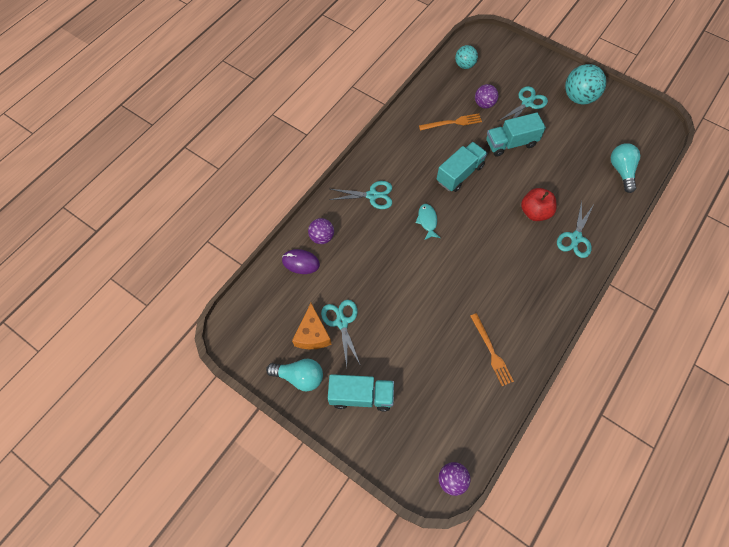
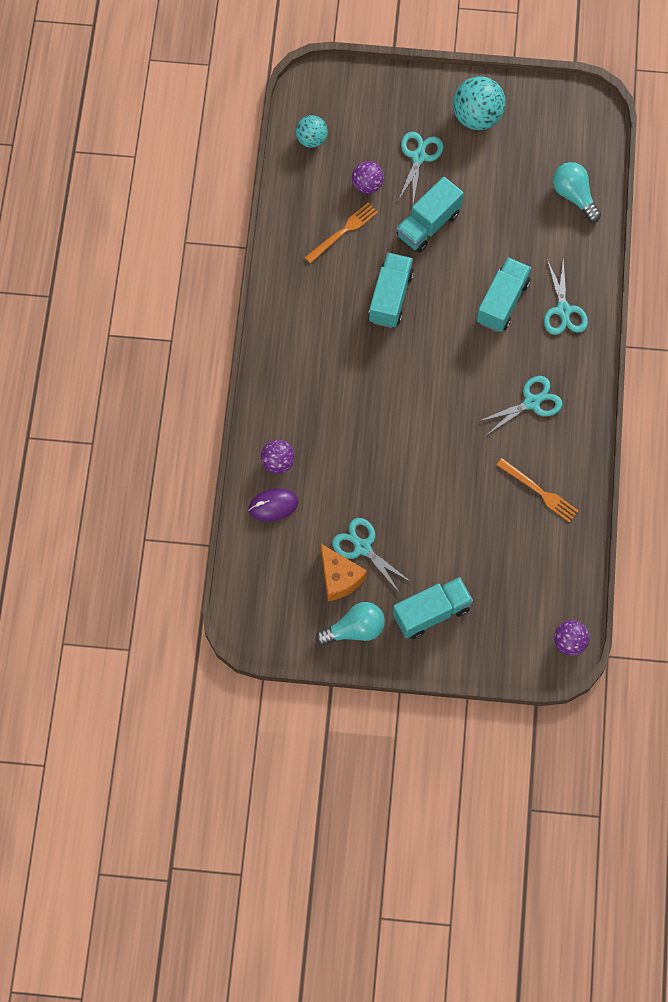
camera: 30 degrees left, 5 degrees up
(372, 195) = (304, 379): turquoise scissors -> turquoise scissors (531, 402)
(427, 221) = (387, 378): turquoise fish -> none
(535, 212) = (502, 302): red apple -> turquoise truck

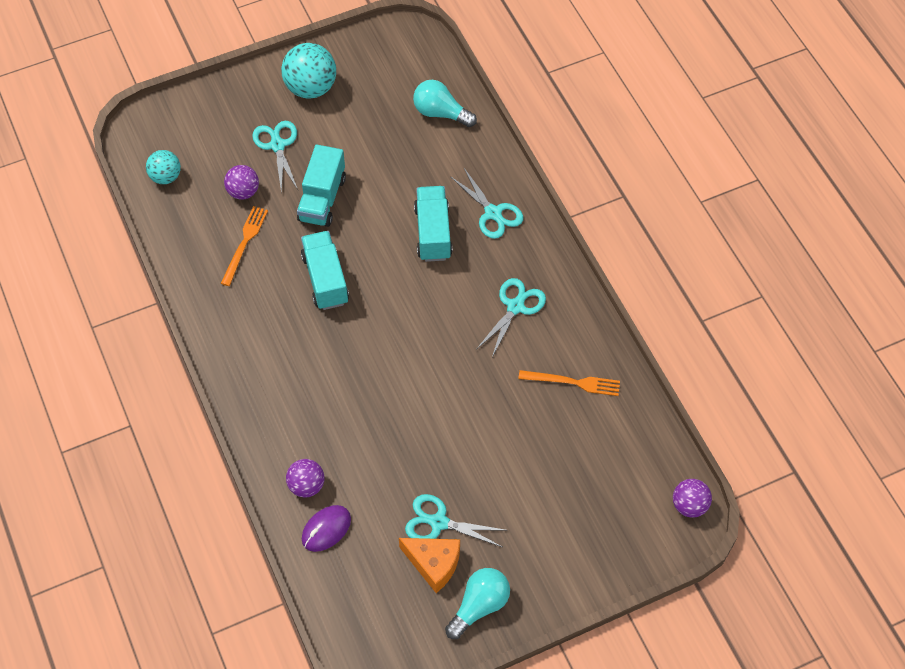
camera: 30 degrees left, 10 degrees down
(431, 613) = (543, 549): turquoise truck -> none

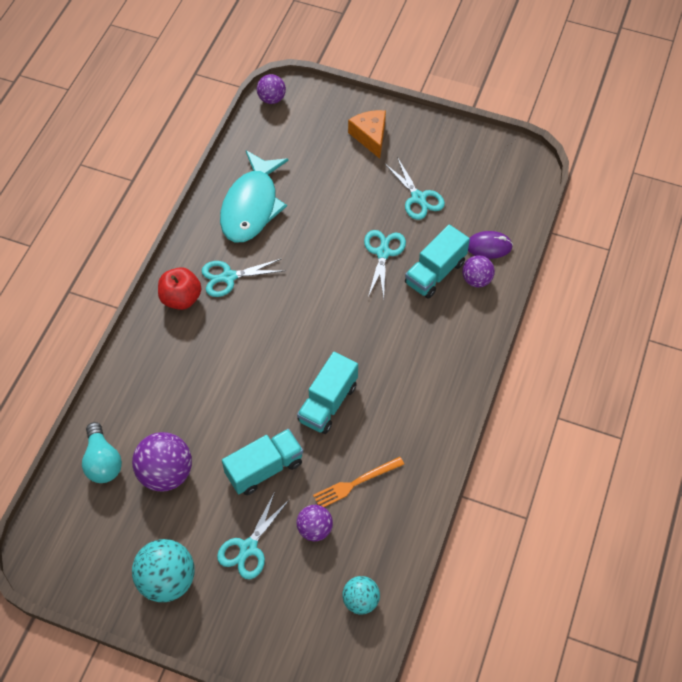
camera: 135 degrees left, 0 degrees up
(388, 141) = (166, 473): none -> purple ball
(433, 233) = (219, 372): turquoise truck -> turquoise truck (435, 273)
(434, 564) = (444, 180): orange cheese -> orange cheese (370, 136)
(479, 606) = (441, 142): turquoise light bulb -> none
(493, 213) = (164, 350): turquoise scissors -> turquoise scissors (383, 253)
(530, 259) = (181, 298): none -> red apple
(573, 382) = (251, 206): orange fork -> turquoise fish

